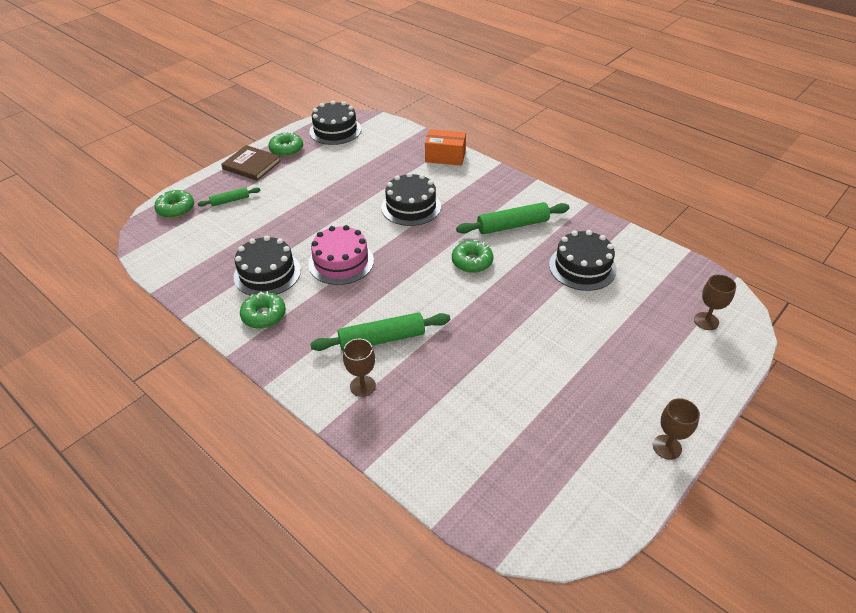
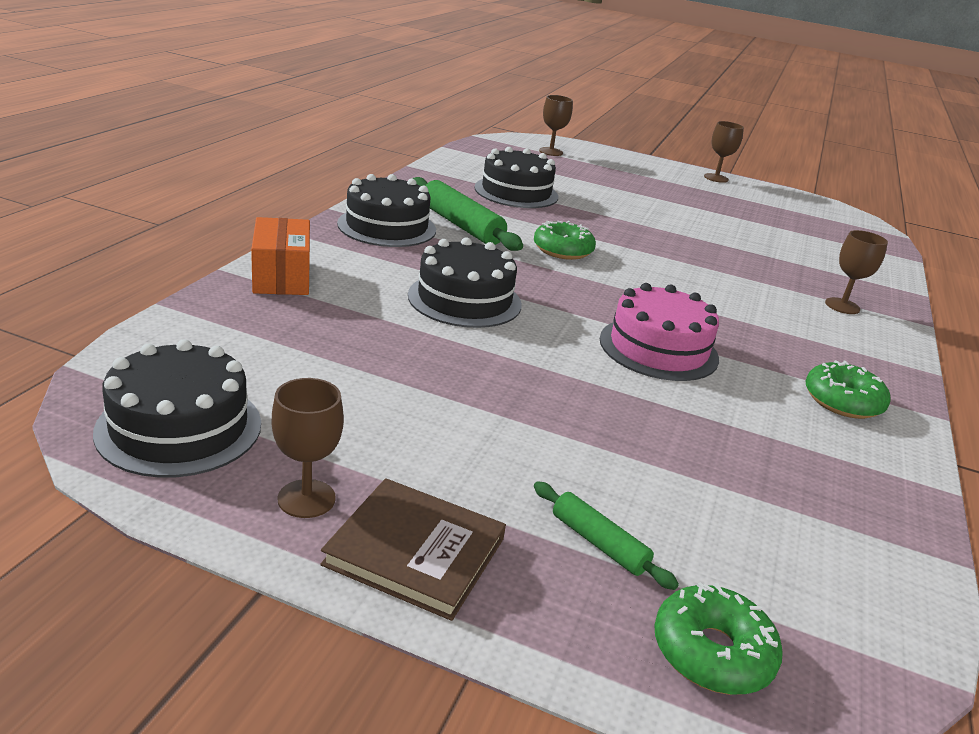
camera: 115 degrees left, 15 degrees down
(251, 165) = (415, 551): brown book -> brown book turned 75 degrees counterclockwise
(267, 273) = (759, 420): black cake -> black cake (387, 227)
(286, 149) = (306, 499): green donut -> brown goblet
(382, 339) = (763, 300): green rolling pin -> none

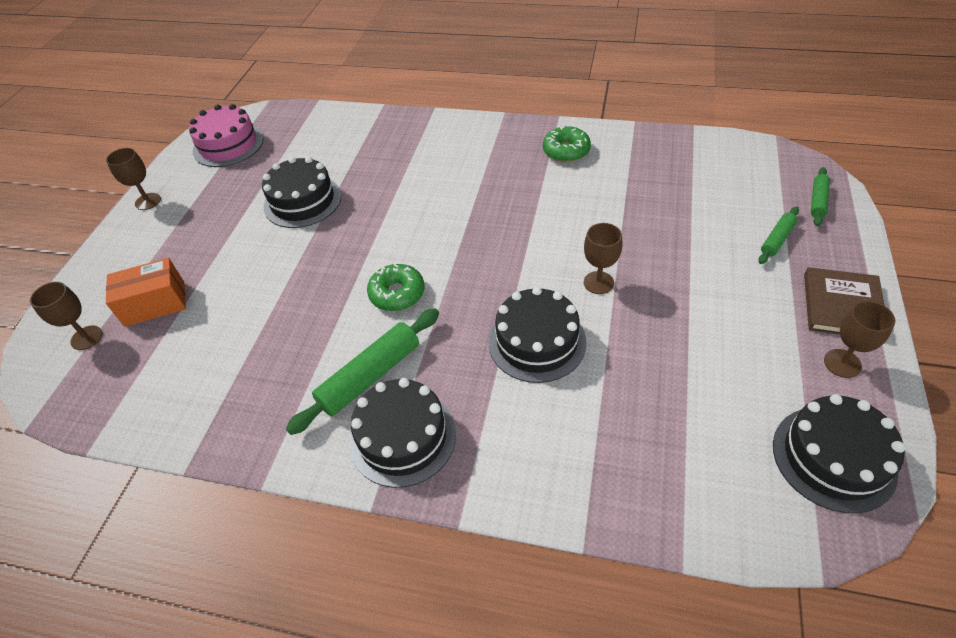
camera: 90 degrees left, 20 degrees up
(282, 277) = (570, 486): orange box -> orange box (155, 304)
(516, 192) = (250, 348): black cake -> black cake (302, 201)
(658, 348) = (549, 227): pink cake -> pink cake (228, 145)
(712, 652) = (817, 201): green donut -> green rolling pin
(842, 306) = (425, 142): brown goblet -> brown goblet (598, 282)

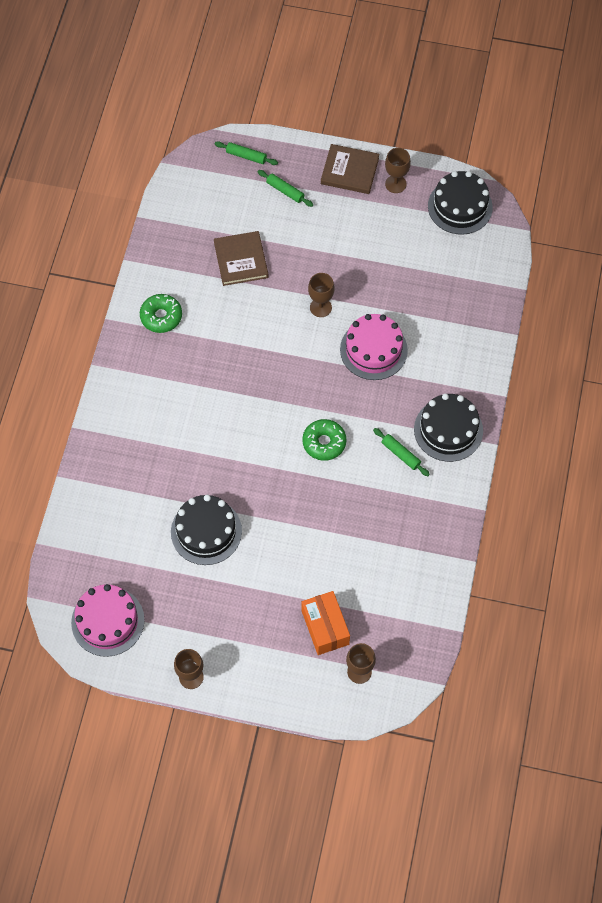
camera: 95 degrees left, 15 degrees up
(370, 376) = (401, 454): green rolling pin -> green rolling pin, size x0.55
(537, 342) = (373, 350): black cake -> pink cake
(656, 206) = (241, 260): none -> brown book

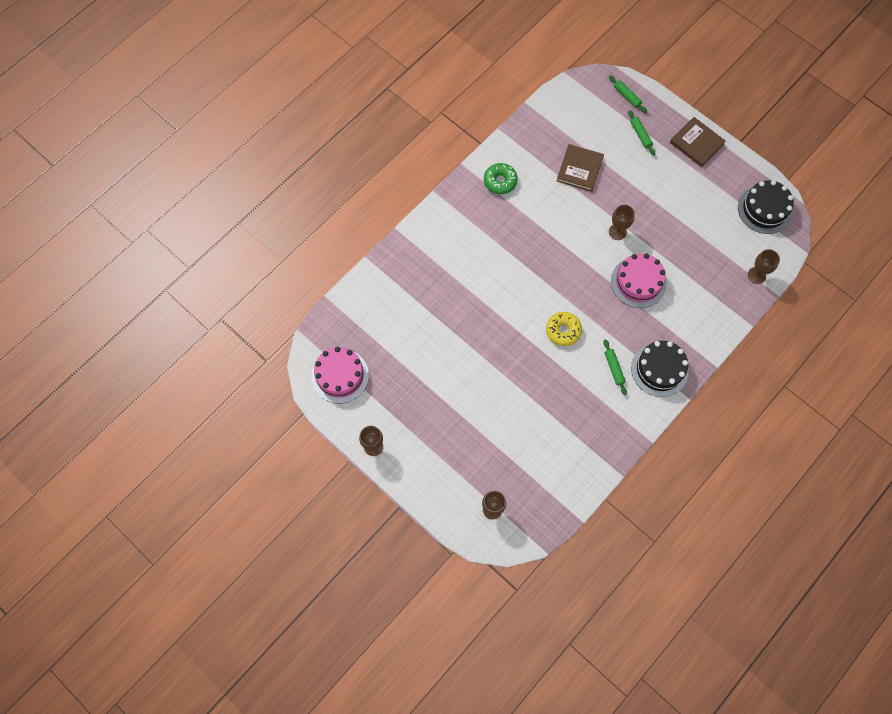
camera: 30 degrees right, 5 degrees up
(206, 531) = (443, 349): black cake -> none
(324, 442) = (563, 331): green donut -> yellow donut
(325, 627) = (486, 464): orange box -> none
(395, 184) = (725, 169): brown goblet -> brown goblet (756, 275)

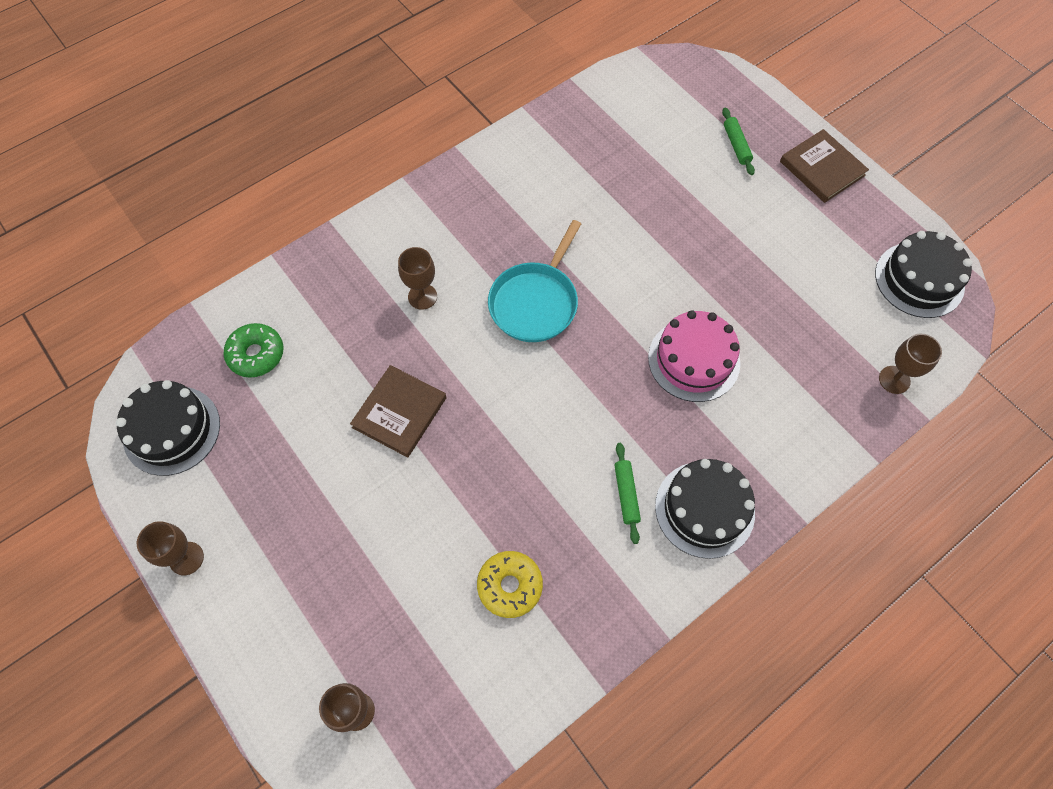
camera: 10 degrees right, 5 degrees down
(340, 376) = (172, 430): pink cake -> black cake
(500, 181) = (507, 179): green donut -> green donut (256, 354)
(536, 261) = (535, 302): none -> turquoise pan
(563, 331) = (553, 417): yellow donut -> yellow donut (510, 586)
(580, 169) = (633, 179): brown book -> brown book (400, 412)
(617, 232) = (674, 278): brown goblet -> brown goblet (422, 296)
(627, 96) = (724, 91): green rolling pin -> none

